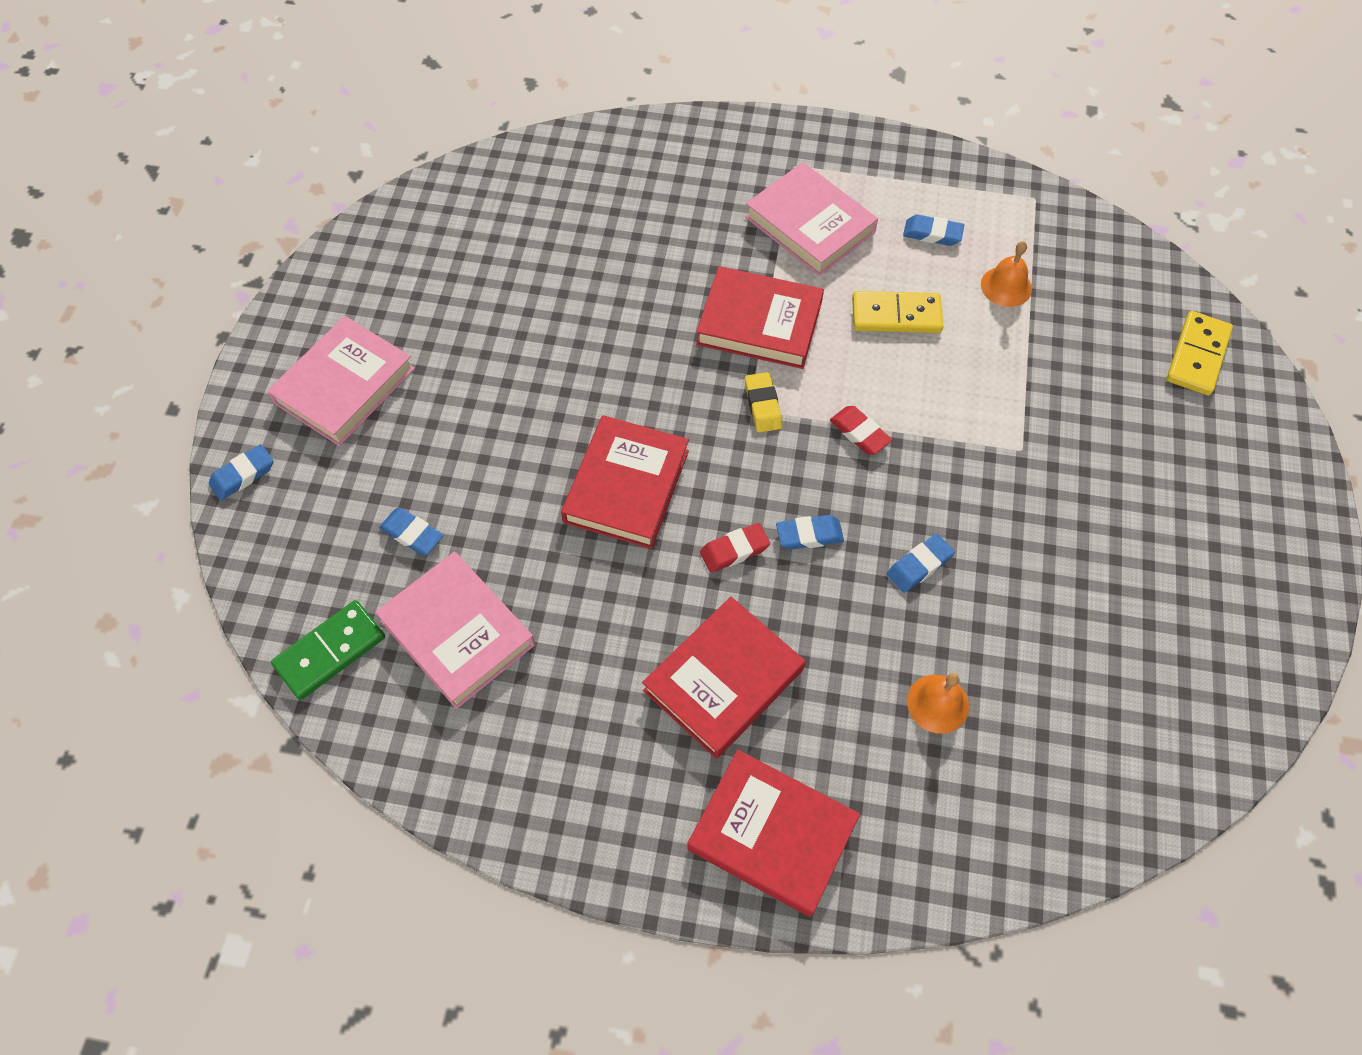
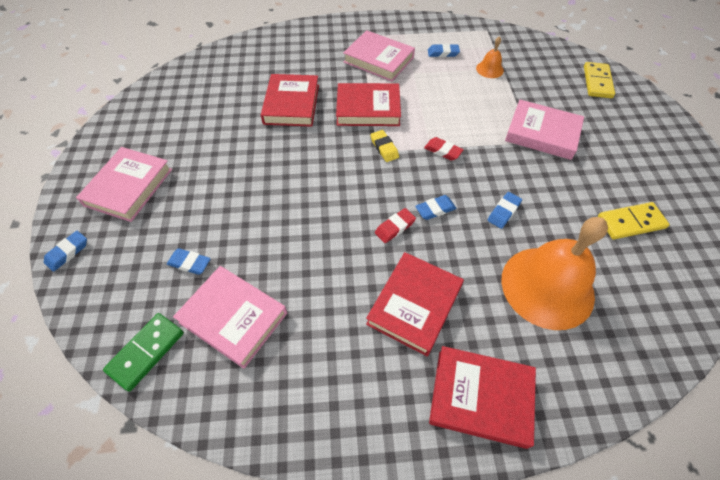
camera: 15 degrees left, 5 degrees down
(626, 486) = (319, 206): red book -> red book (291, 104)
(896, 315) = (439, 92): yellow domino -> yellow domino (630, 222)
(938, 703) = (547, 286): orange bell -> orange bell, size x2.34
(1046, 438) = (542, 133): none -> pink book

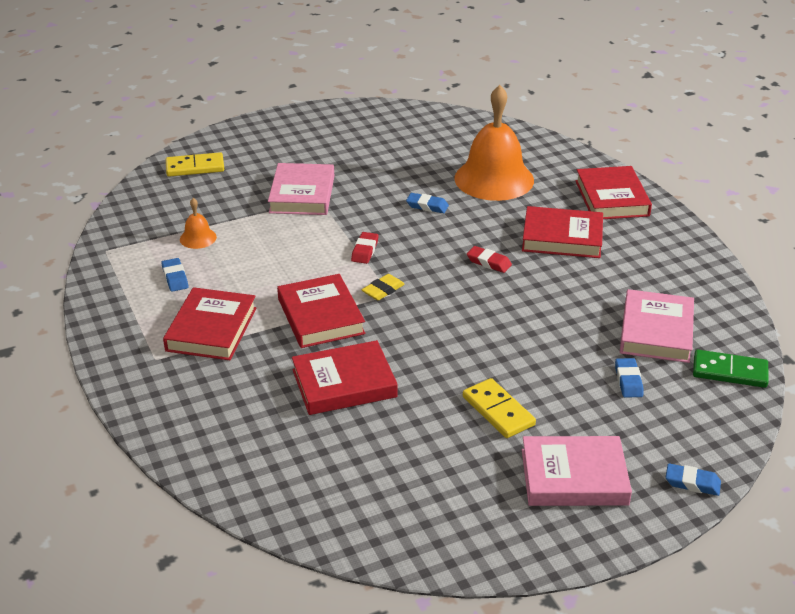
camera: 110 degrees left, 20 degrees down
(378, 60) = (211, 329): pink book -> red book
(435, 209) = (450, 243): blue eraser -> none
(630, 222) = (397, 145): yellow domino -> yellow domino (498, 411)

